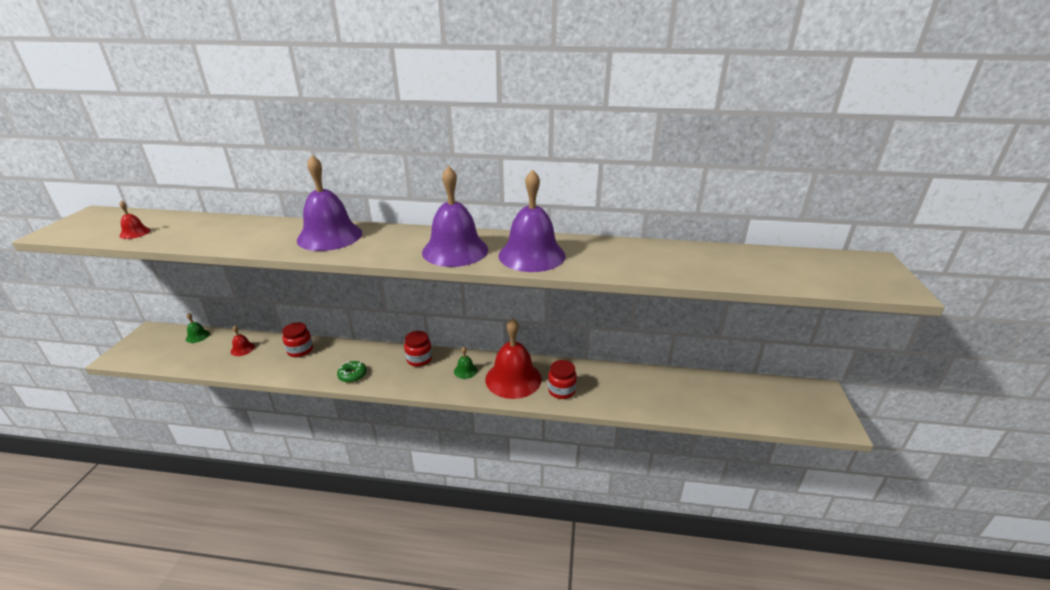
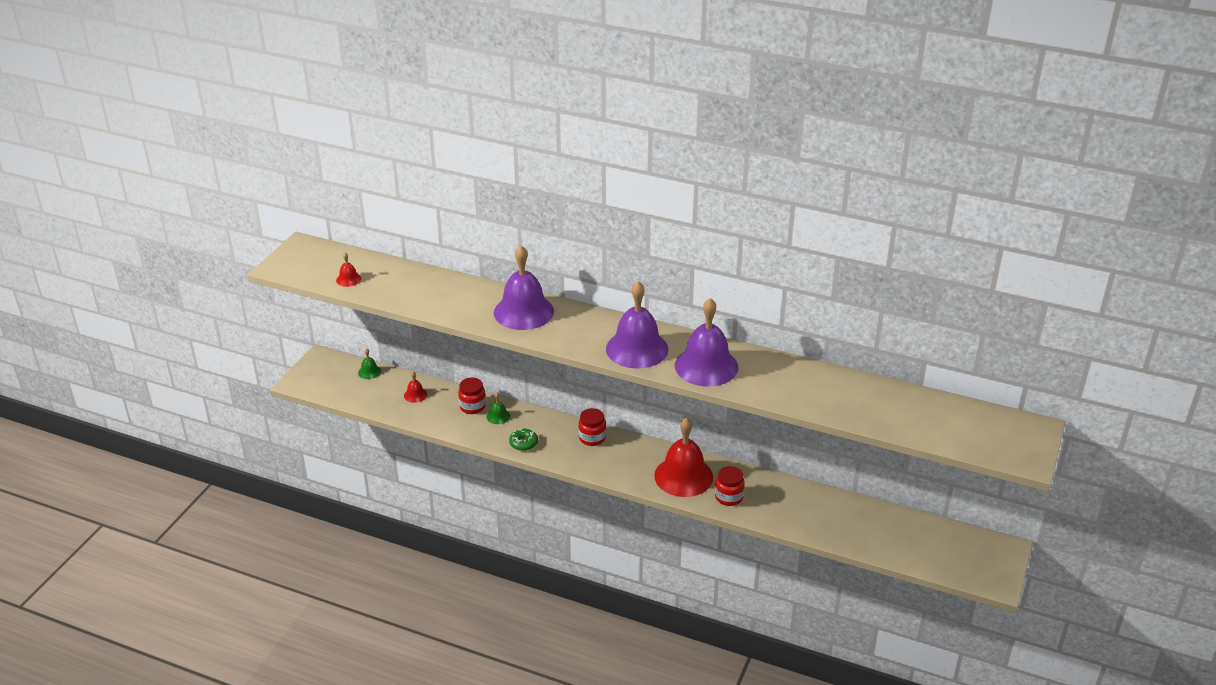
camera: 15 degrees right, 5 degrees up
(465, 371) = (637, 459): green bell -> green bell (498, 416)

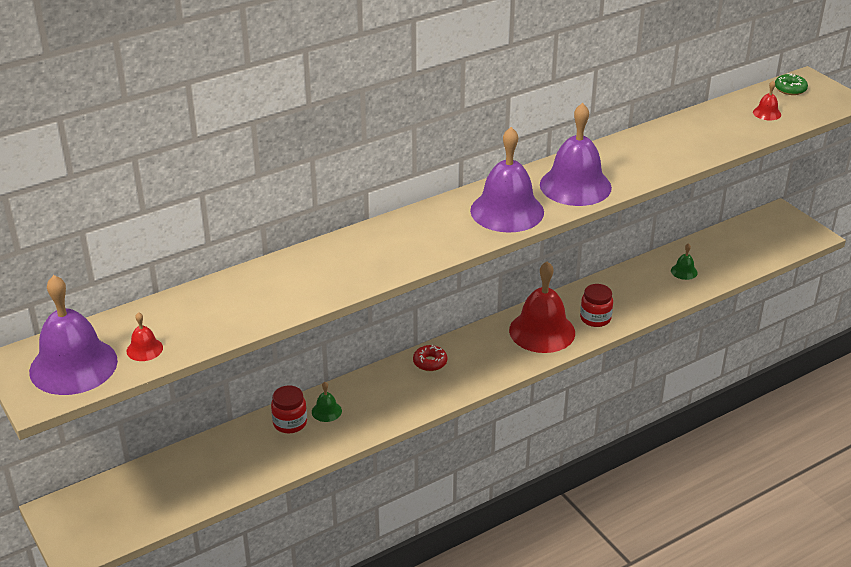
camera: 55 degrees left, 0 degrees up
(369, 372) = (133, 479): green bell -> green bell (684, 271)
(415, 395) = (219, 458): red bell -> red bell (767, 113)
(523, 311) = (365, 252): purple bell -> purple bell (73, 365)
(523, 443) = (389, 412): green donut -> green donut (790, 89)
(592, 438) = (430, 362): red jar -> red donut

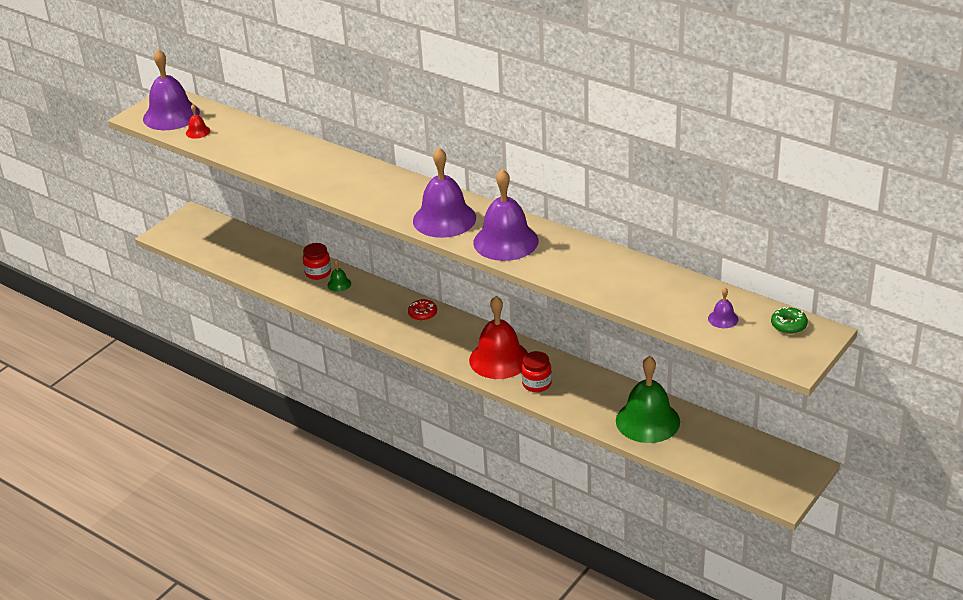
camera: 70 degrees right, 0 degrees up
(684, 271) = (647, 421): green bell -> green bell, size x2.35
(767, 113) = (723, 319): red bell -> purple bell

